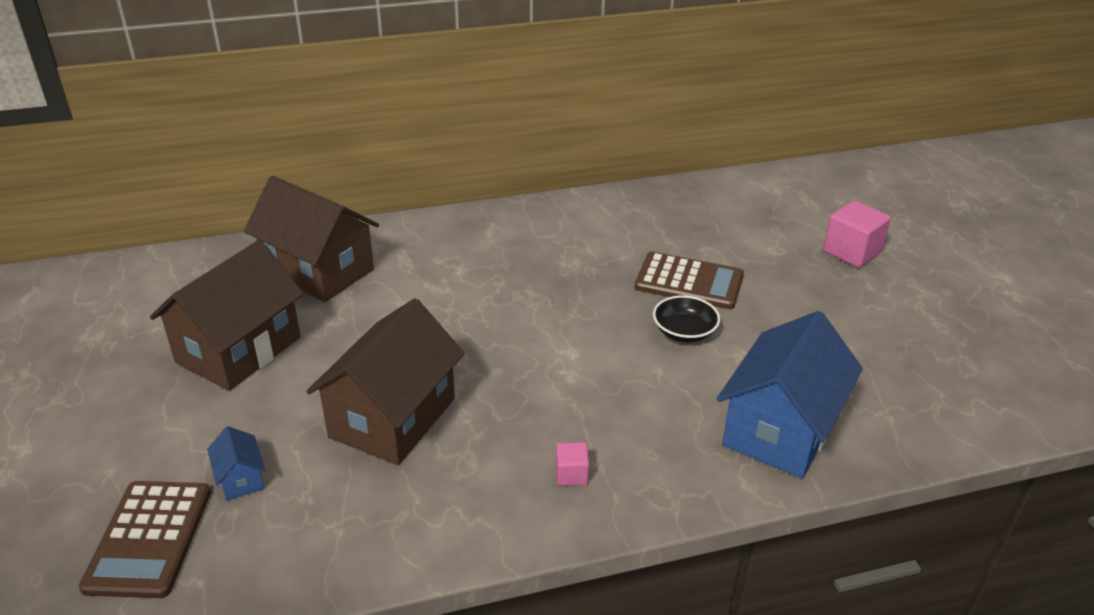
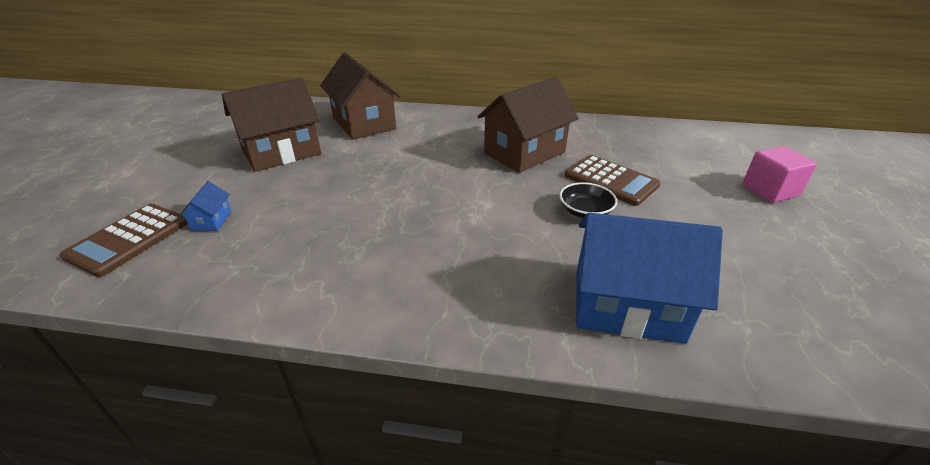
camera: 25 degrees right, 0 degrees up
(393, 417) = (333, 212): brown house -> brown house (524, 153)
(571, 474) = (423, 285): pink cube -> none
(780, 429) = (627, 305): blue house -> blue house turned 45 degrees clockwise

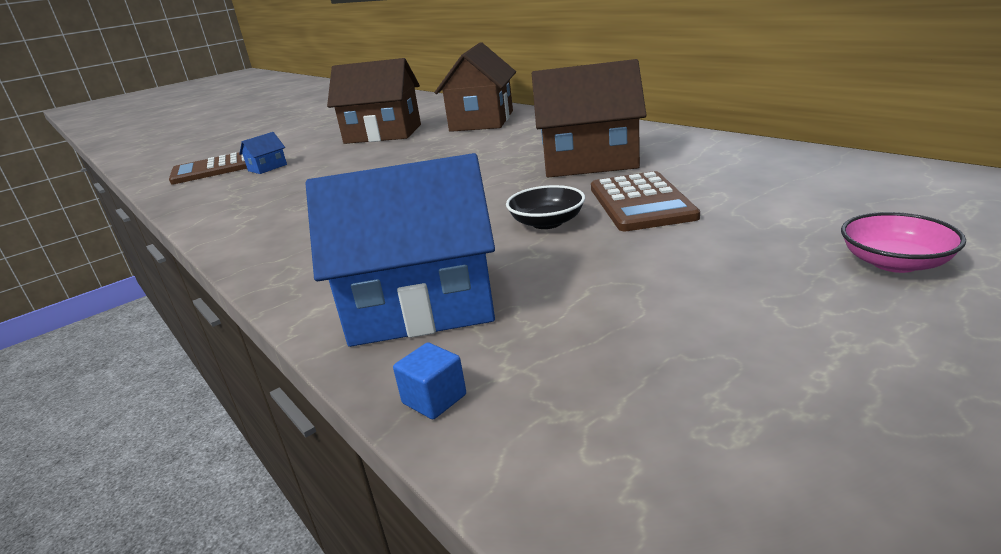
camera: 45 degrees right, 10 degrees down
(627, 305) = (421, 306): blue house -> blue house turned 60 degrees counterclockwise
(746, 362) = (434, 399): none -> blue cube
(770, 190) = (894, 263): pink cube -> pink bowl

